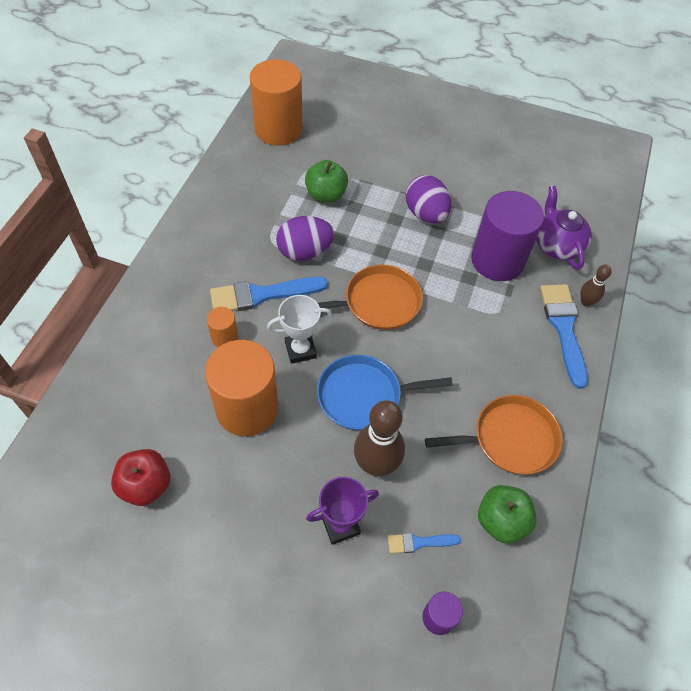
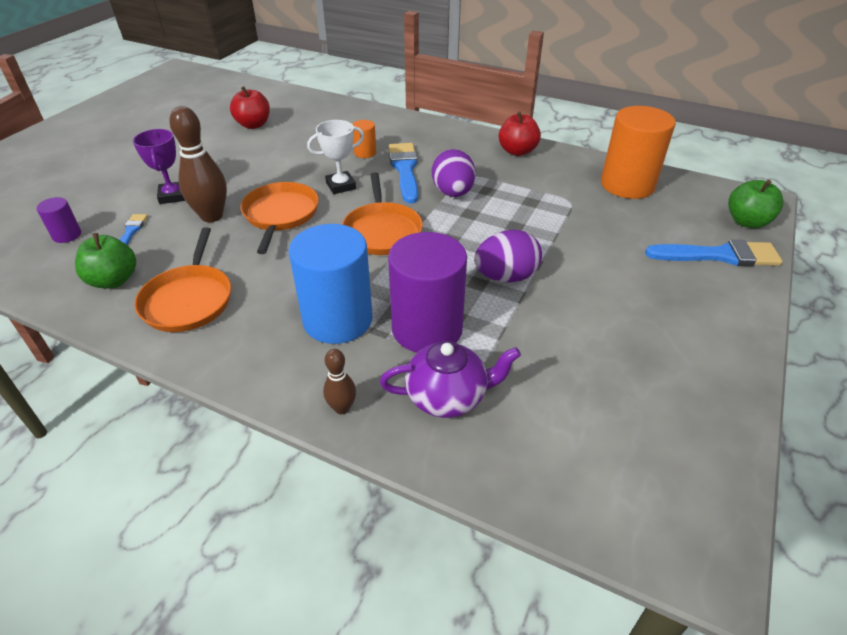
camera: 100 degrees right, 15 degrees down
(218, 201) = (517, 151): none -> red apple
(247, 408) = (294, 161): orange cylinder -> none
(300, 350) = (341, 186): white trophy -> white trophy turned 75 degrees clockwise
(326, 195) = (531, 209): green apple -> green apple (747, 222)
(364, 395) = (280, 215): blue pan -> orange pan
(503, 318) = (337, 319): none -> blue cylinder
(563, 328) = (307, 373): blue brush -> blue brush (719, 255)

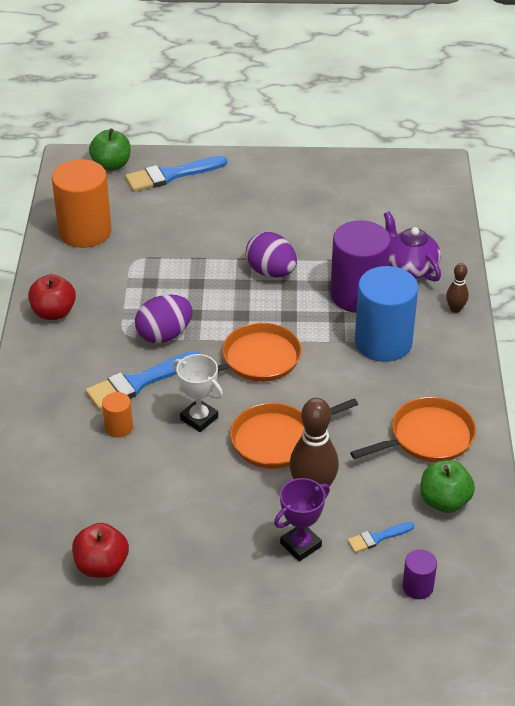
camera: 115 degrees left, 0 degrees up
(719, 255) = (171, 175): blue brush -> blue brush turned 90 degrees counterclockwise

